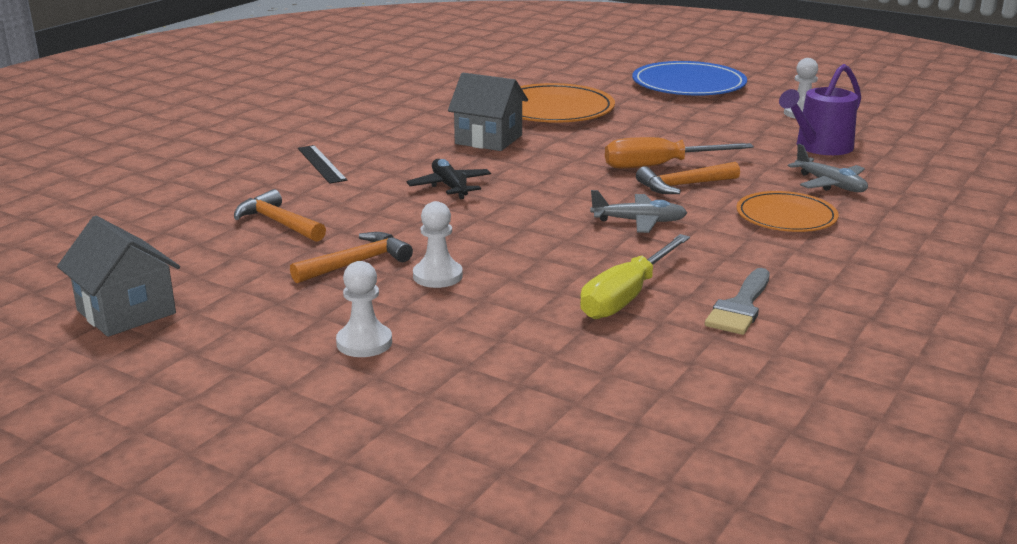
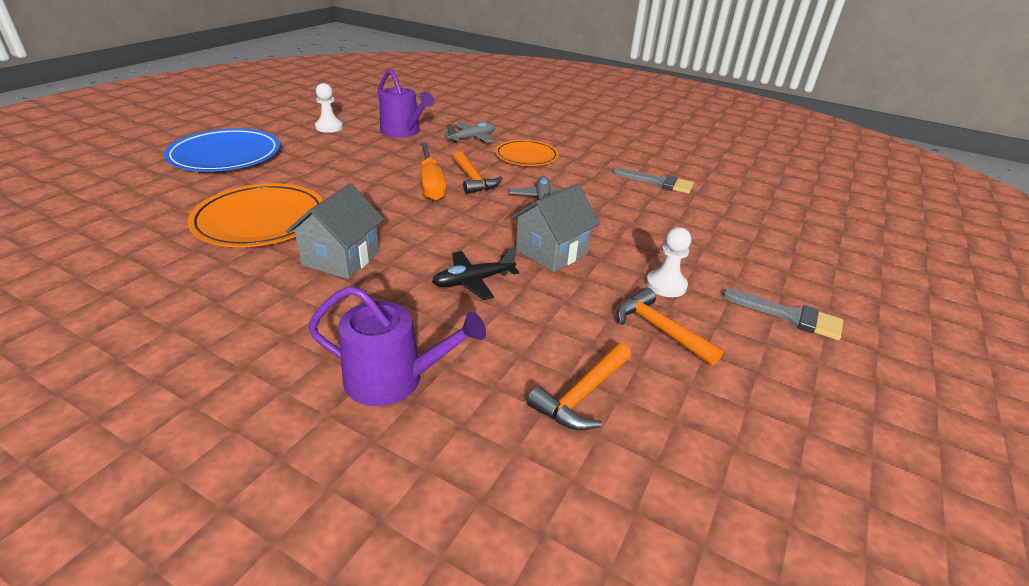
camera: 95 degrees left, 10 degrees up
(126, 312) = (845, 490): grey house -> grey house (551, 252)
(321, 164) = (393, 379): black ruler -> purple watering can
(364, 343) = (790, 316): white pawn -> grey brush
(627, 296) = (662, 213): yellow screwdriver -> none

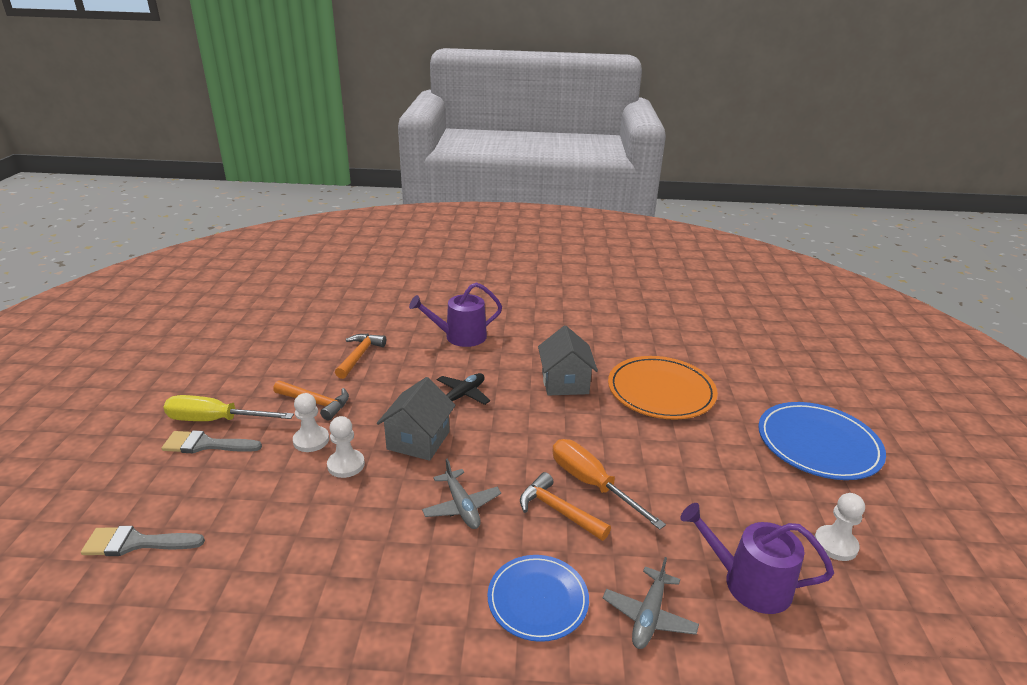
camera: 155 degrees right, 5 degrees down
(526, 156) = (537, 600): orange plate -> blue plate
(631, 252) = (346, 465): none -> white pawn
(658, 182) = (322, 615): grey brush -> grey brush (136, 543)
(792, 345) = (216, 420): none -> yellow screwdriver

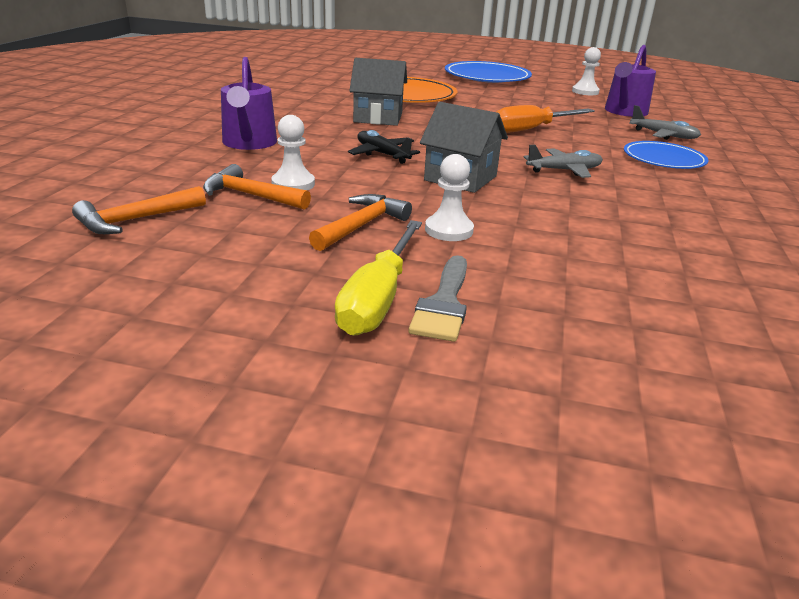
camera: 80 degrees left, 0 degrees up
(136, 543) = (668, 344): grey brush -> none
(346, 465) = (500, 213): white pawn -> white pawn (293, 184)
(558, 510) = (565, 142): orange hammer -> orange hammer (135, 220)

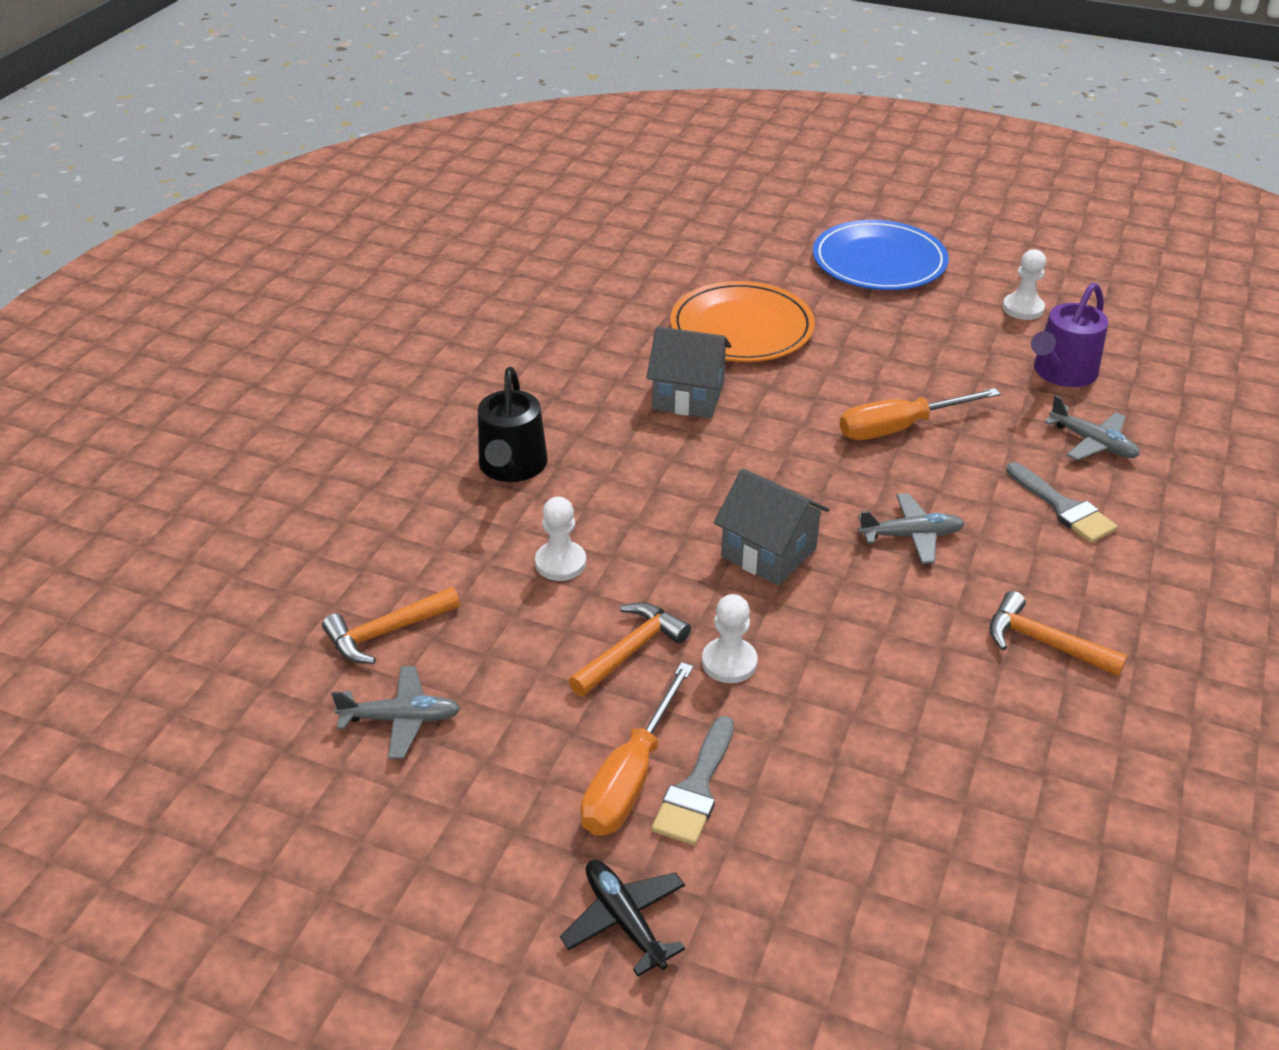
camera: 10 degrees right, 10 degrees up
(145, 269) = (401, 719): none -> grey plane
(249, 143) = (512, 466): purple watering can -> black watering can
(250, 195) = (510, 586): orange hammer -> orange hammer (1043, 642)
(378, 299) = (631, 777): yellow screwdriver -> orange screwdriver
(382, 154) = (679, 494): black plane -> black plane (624, 920)
(663, 159) = (1063, 508): blue plate -> grey brush

